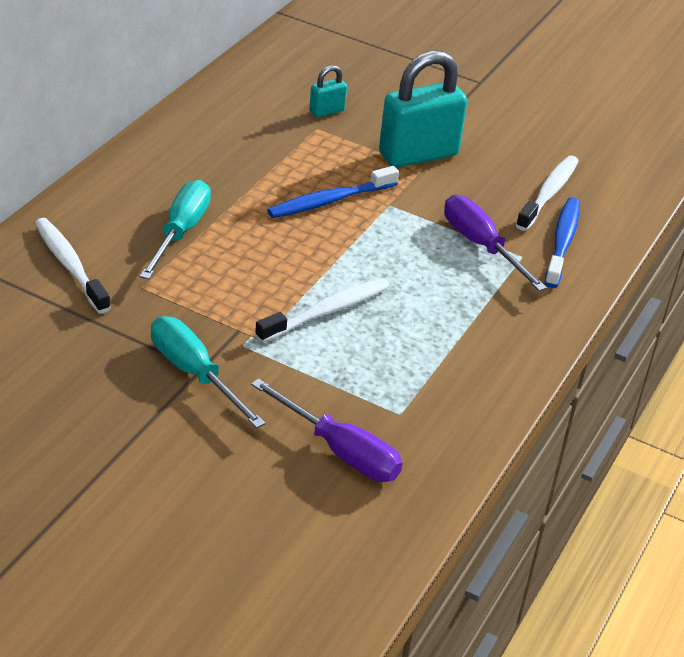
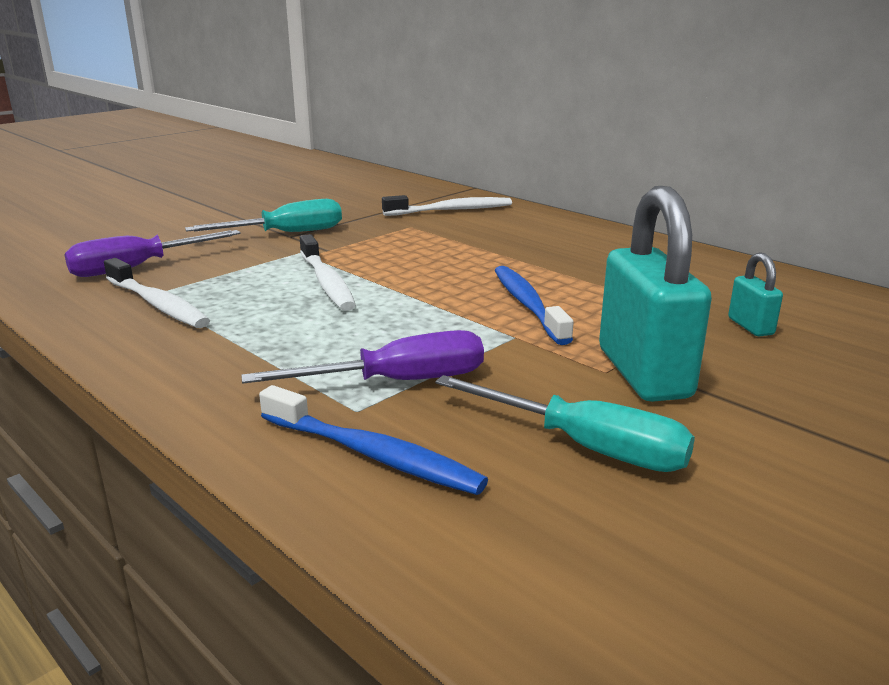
camera: 110 degrees right, 15 degrees down
(180, 232) = (485, 242): turquoise screwdriver -> turquoise screwdriver (585, 446)
(548, 194) = (522, 473): white toothbrush -> white toothbrush (157, 304)

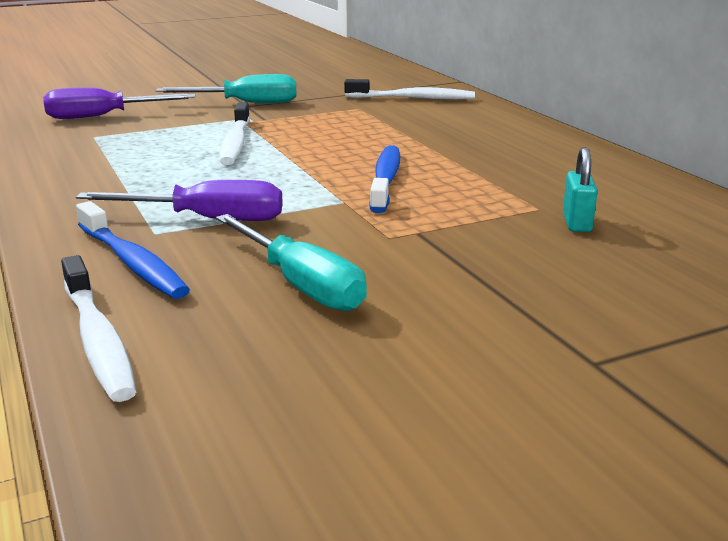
camera: 20 degrees right, 0 degrees up
(157, 304) = (90, 143): white toothbrush -> white toothbrush (97, 339)
(644, 373) = (421, 243): turquoise padlock -> none

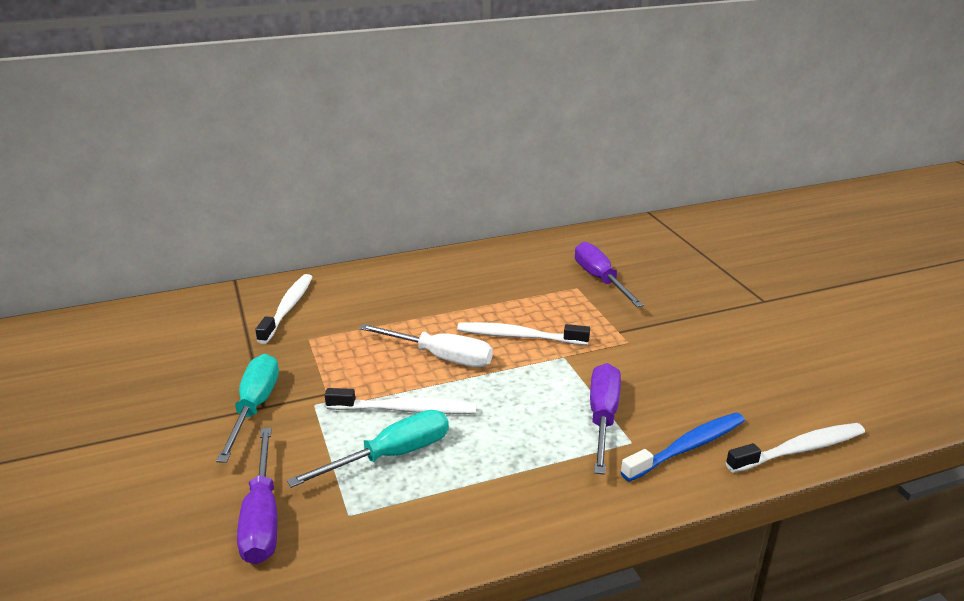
camera: 85 degrees left, 5 degrees up
(300, 284) = (706, 376): turquoise screwdriver -> turquoise screwdriver (391, 455)
(332, 150) = (441, 357): none -> white screwdriver
(386, 180) = (519, 336): blue toothbrush -> white toothbrush
(577, 223) = (600, 279): turquoise padlock -> purple screwdriver

